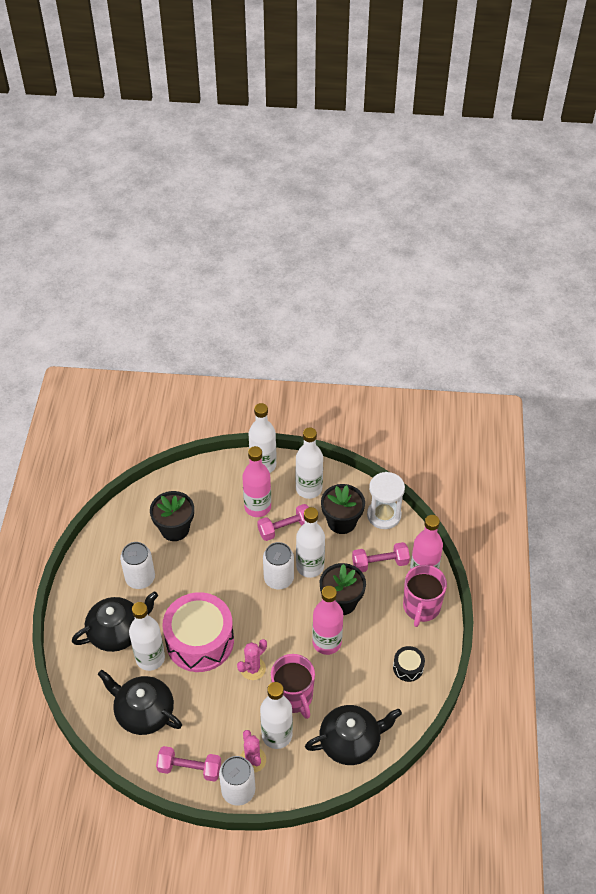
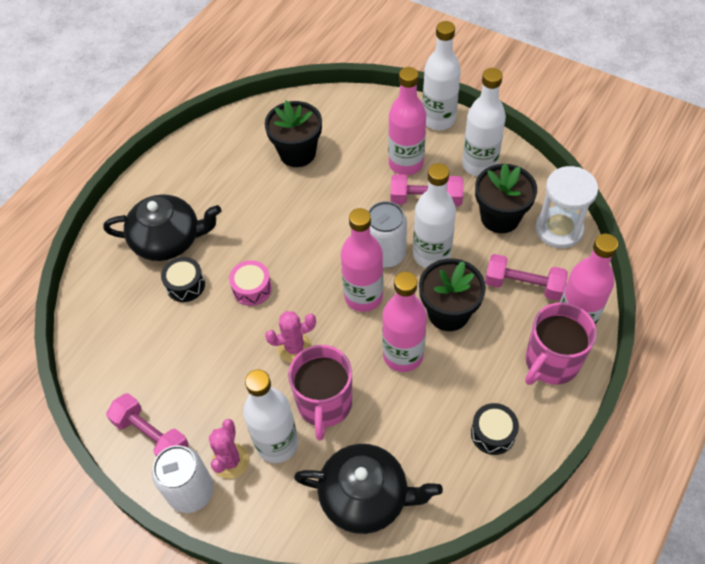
camera: 30 degrees right, 5 degrees up
(140, 578) = (228, 192): white can -> none
(144, 712) = (141, 343): black teapot -> none
(150, 658) = (185, 285): white bottle -> black drum
(200, 641) = (252, 288): pink drum -> pink drum, size x0.44
(280, 614) = (363, 296): none -> pink bottle

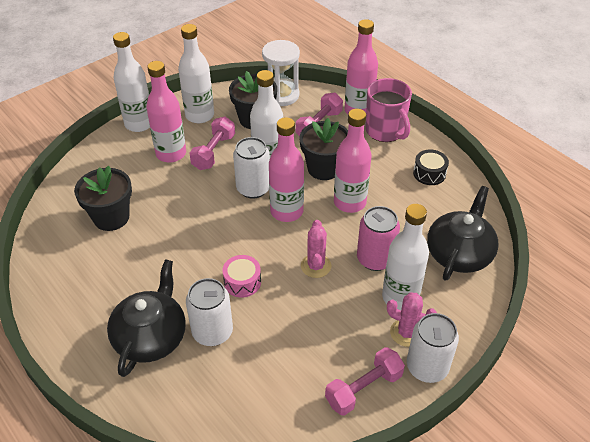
camera: 75 degrees left, 10 degrees down
(185, 285) = (212, 332): black drum -> white can
(324, 404) = (375, 259): pink mug -> pink can

